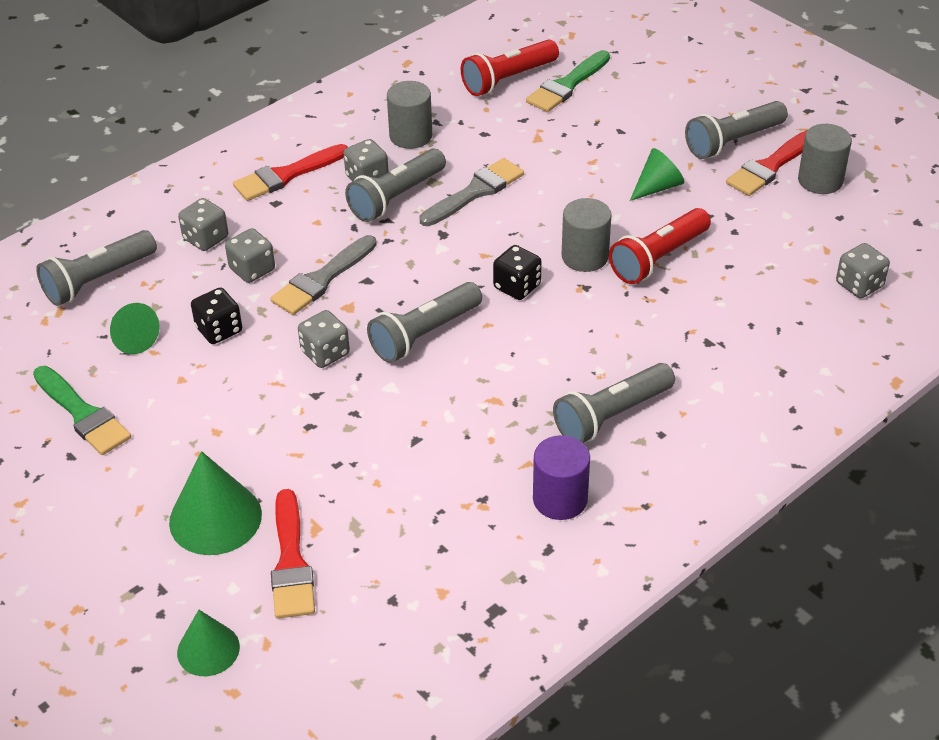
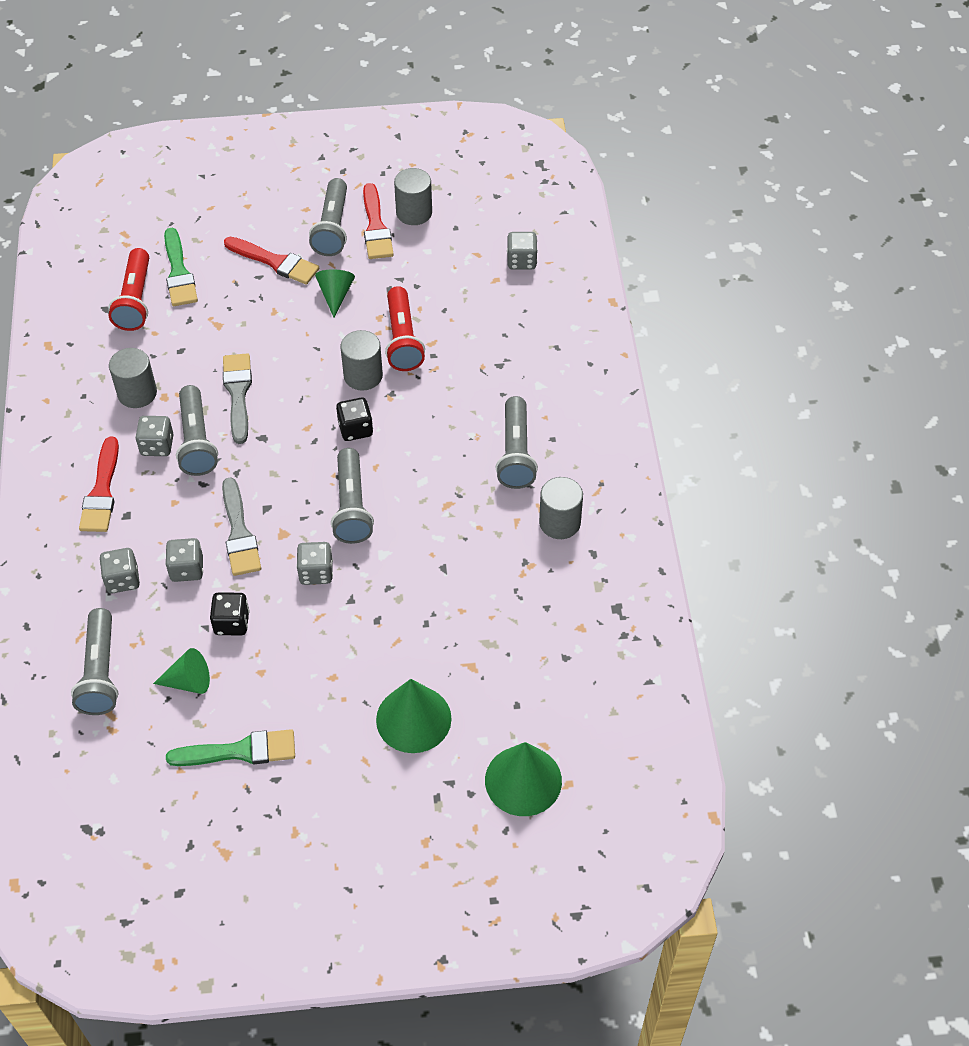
camera: 55 degrees left, 10 degrees up
(208, 649) = (523, 780): green cone -> green cone, size x1.59
(291, 562) = (489, 695): red brush -> red brush (275, 262)
(560, 499) = (559, 522): purple cylinder -> grey cylinder

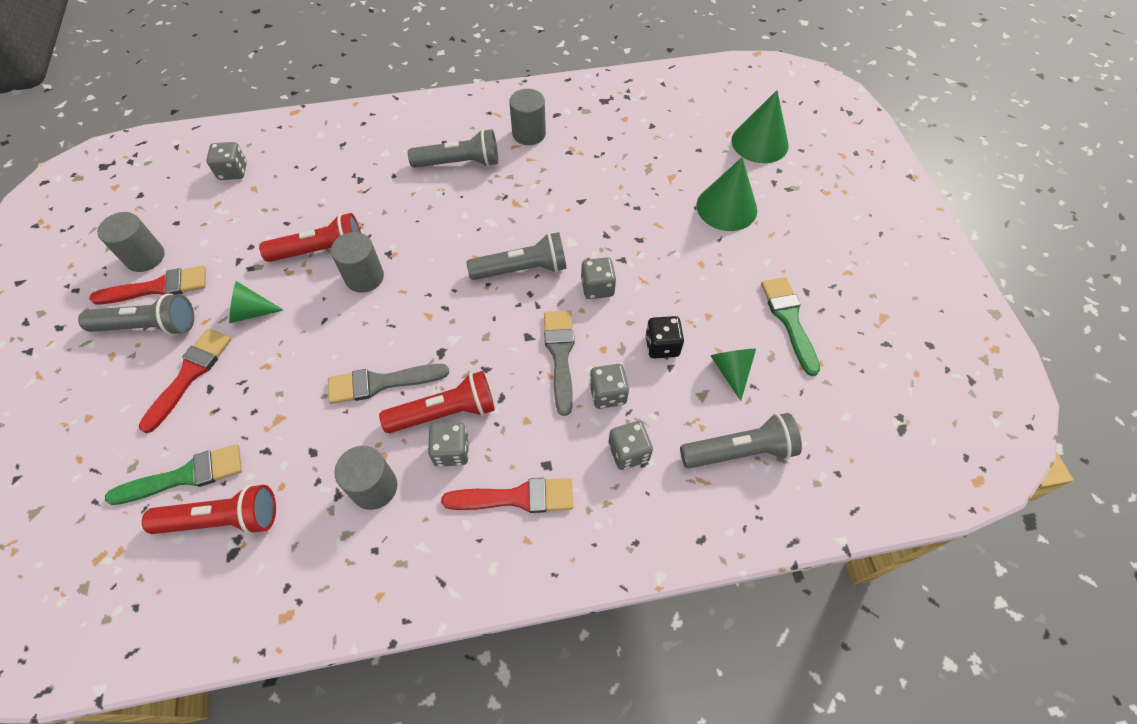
camera: 95 degrees left, 5 degrees up
(196, 441) = (445, 412): grey flashlight -> red flashlight
(239, 533) = (560, 355): grey brush -> grey brush turned 75 degrees counterclockwise
(355, 429) = (431, 276): black dice -> none

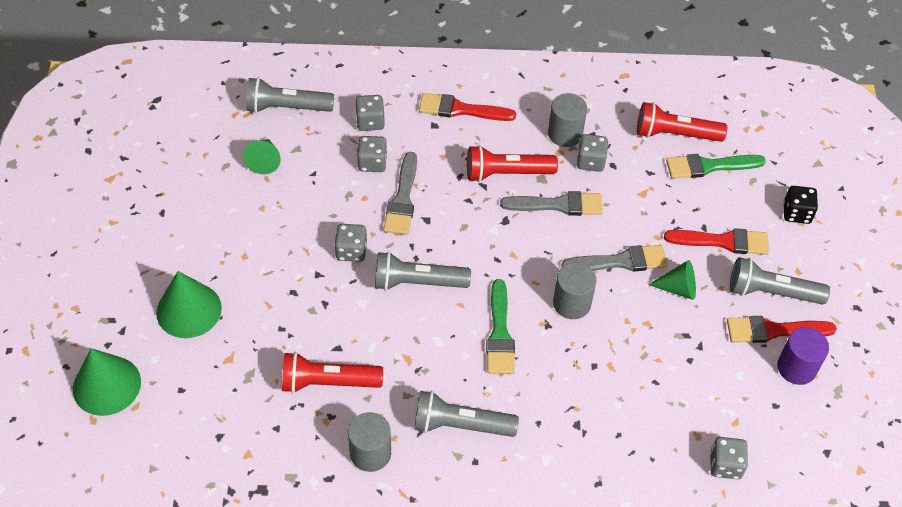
camera: 170 degrees left, 5 degrees down
(145, 257) = (796, 368): grey cylinder -> purple cylinder
(190, 374) = (723, 241): red brush -> red brush turned 120 degrees counterclockwise
(311, 329) = (620, 261): none -> grey brush
(320, 250) = (616, 341): red flashlight -> red flashlight (328, 382)
(451, 451) = (505, 146): grey dice -> grey dice (590, 161)
(662, 346) = (313, 190): black dice -> black dice (796, 213)
(789, 320) = (193, 191): green brush -> green brush (500, 334)

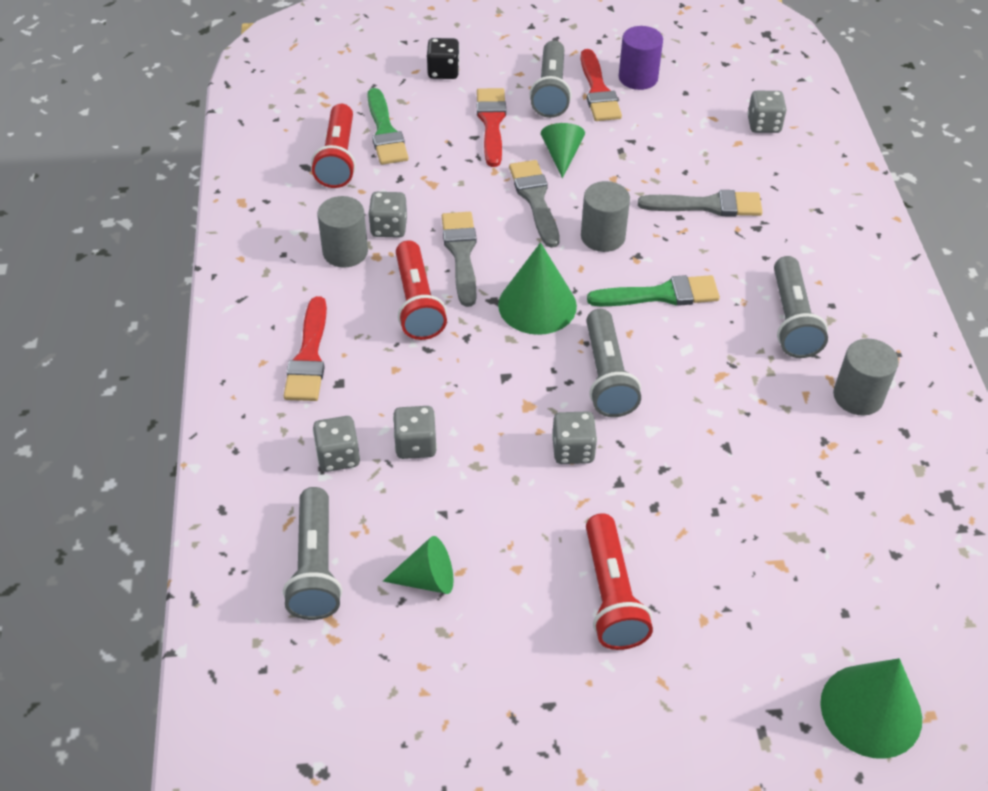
camera: 95 degrees left, 5 degrees down
(189, 310) = (717, 629): green cone -> green cone (537, 305)
(328, 382) = (779, 449): red flashlight -> red flashlight (611, 594)
(402, 199) = (476, 404): grey brush -> grey brush (708, 205)

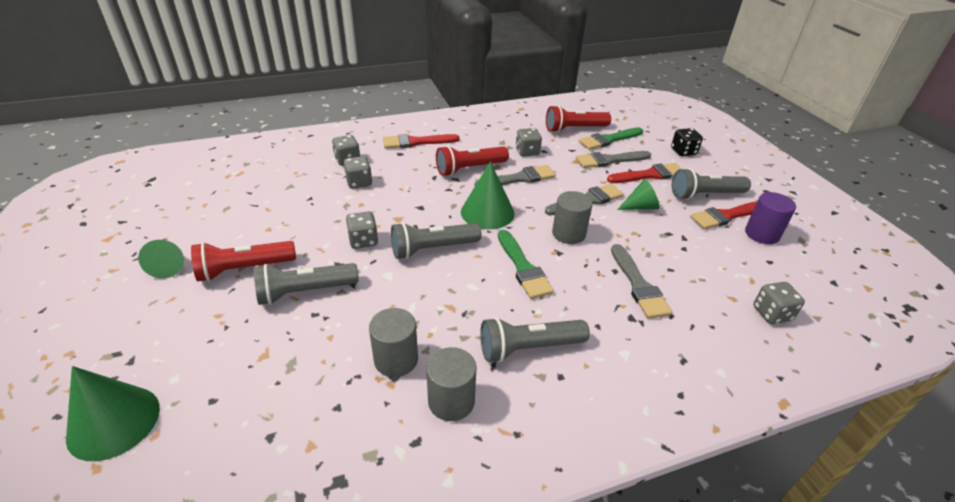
camera: 75 degrees right, 10 degrees down
(315, 566) = (273, 164): grey flashlight -> grey flashlight (305, 292)
(345, 252) = (499, 141): grey cylinder -> grey cylinder (396, 359)
(427, 579) = (262, 198): green cone -> green cone (169, 266)
(442, 149) = (609, 160): none -> grey brush

